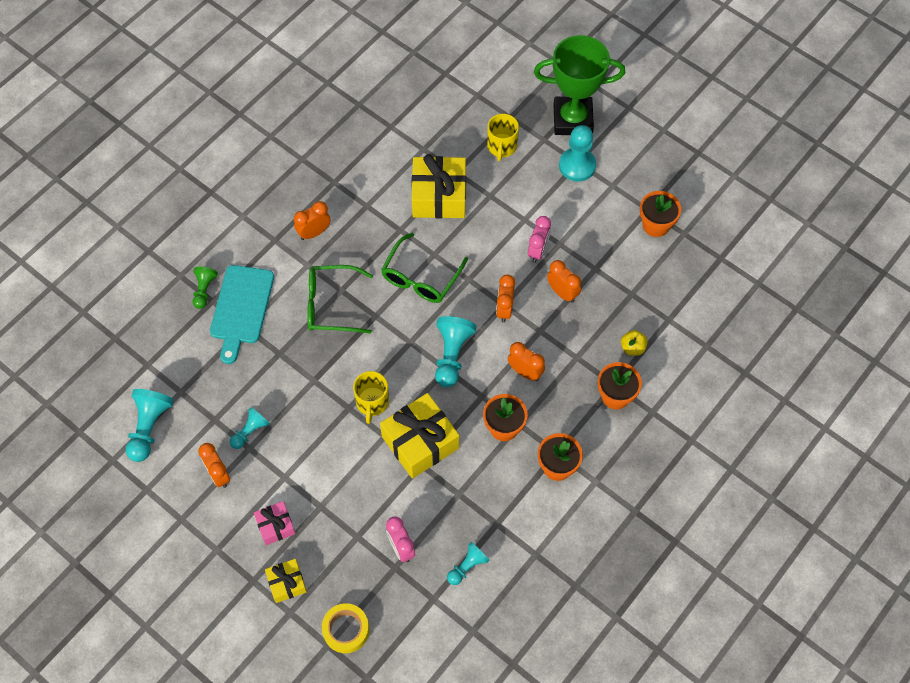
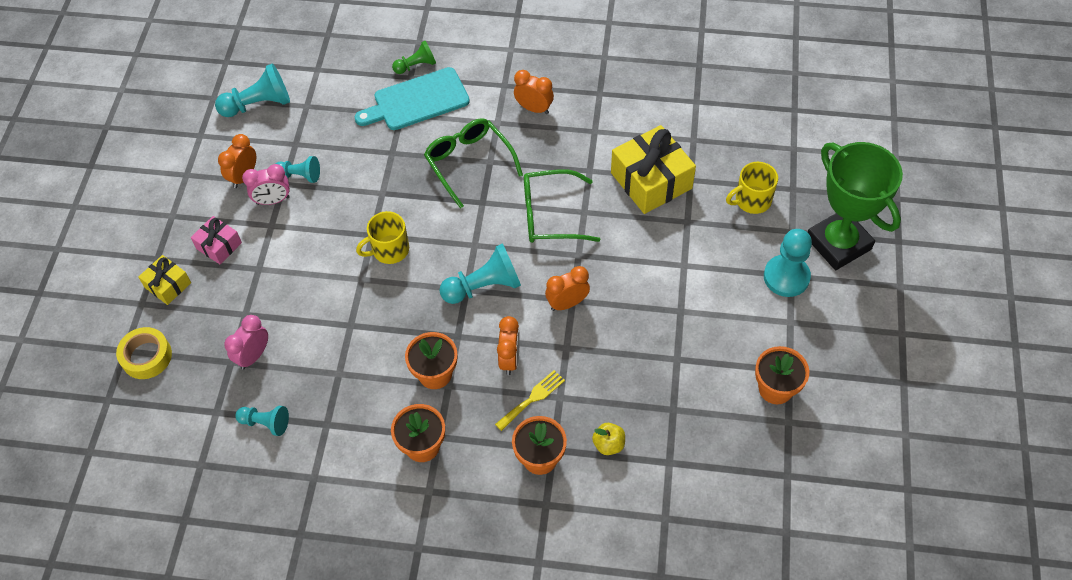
camera: 60 degrees right, 5 degrees down
(420, 442) = (373, 311): yellow gift -> none
(538, 251) = (656, 296): pink clock -> pink clock (273, 200)
(562, 293) = (625, 344): orange clock -> none
(566, 375) = (532, 398): none -> yellow fork

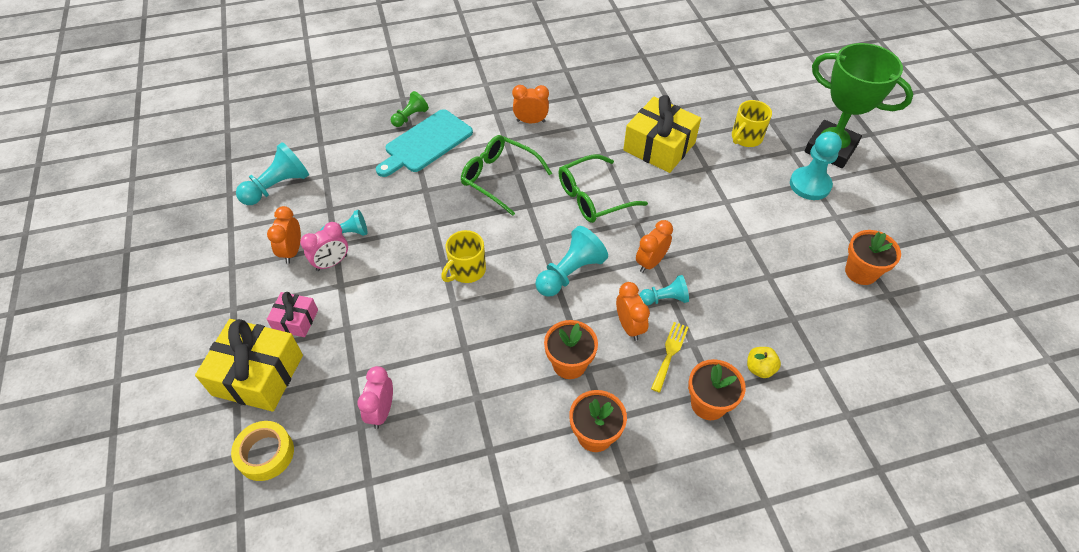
camera: 25 degrees left, 5 degrees down
(168, 285) = (258, 375): yellow gift -> yellow gift, size x1.87
(265, 423) = (427, 473): turquoise pawn -> turquoise pawn (664, 299)

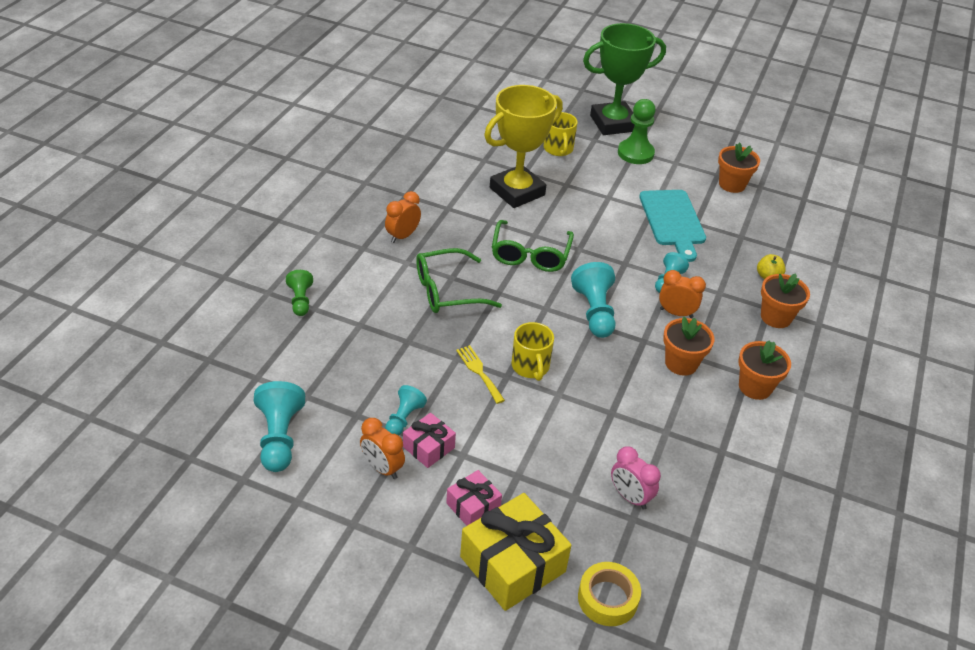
camera: 55 degrees left, 10 degrees down
(331, 263) = (428, 447): pink clock -> pink gift
(426, 143) = (349, 309): turquoise cutting board -> turquoise cutting board (673, 221)
(650, 262) = (627, 267): orange clock -> none
(659, 147) = (517, 191): yellow gift -> yellow trophy
(670, 353) = (718, 308): yellow fork -> yellow fork (479, 372)
(810, 185) = (635, 153): turquoise pawn -> green pawn

